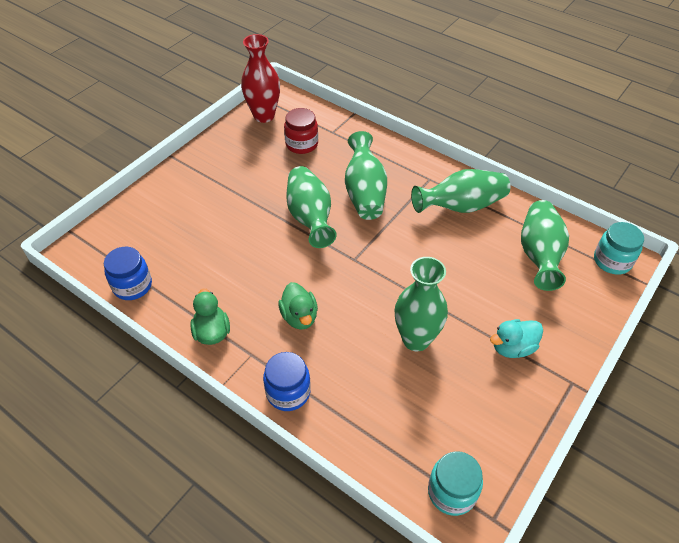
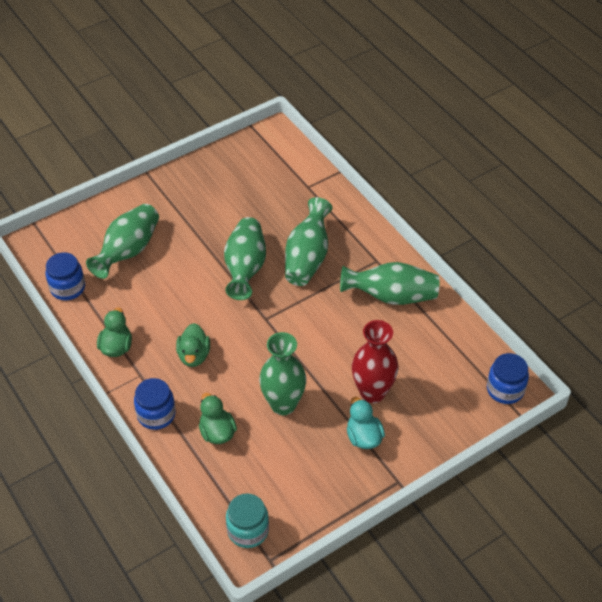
camera: 20 degrees right, 0 degrees up
(264, 116) = (250, 152): red vase -> red vase (372, 392)
(302, 144) = (272, 192): red jar -> none
(363, 390) = (217, 432): none -> green duck
(512, 347) = (363, 437): turquoise duck -> turquoise duck turned 75 degrees clockwise
(539, 255) = (438, 364): green vase -> green vase (128, 251)
(612, 261) = (505, 389): turquoise jar -> blue jar

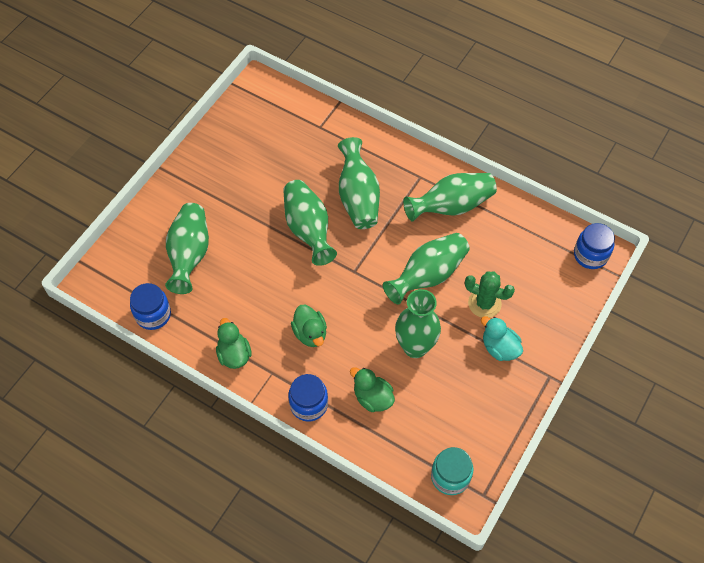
camera: 25 degrees left, 10 degrees up
(332, 348) = (428, 275): none -> green vase
(372, 392) = (484, 303): red vase -> green cactus

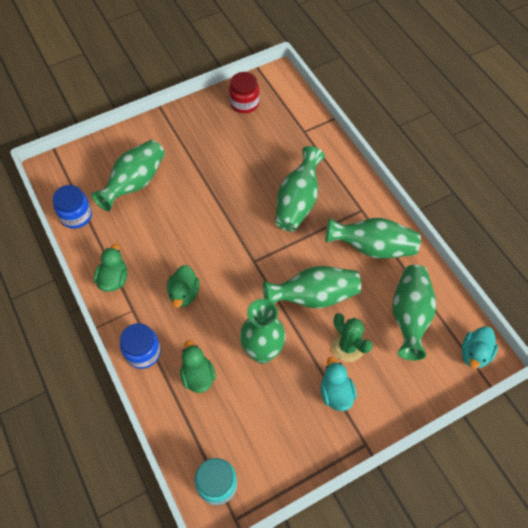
camera: 30 degrees right, 0 degrees up
(244, 125) = (244, 103): none -> red jar
(308, 229) = (239, 208): green vase -> green vase (409, 316)
(590, 255) = (474, 354): blue jar -> turquoise duck

